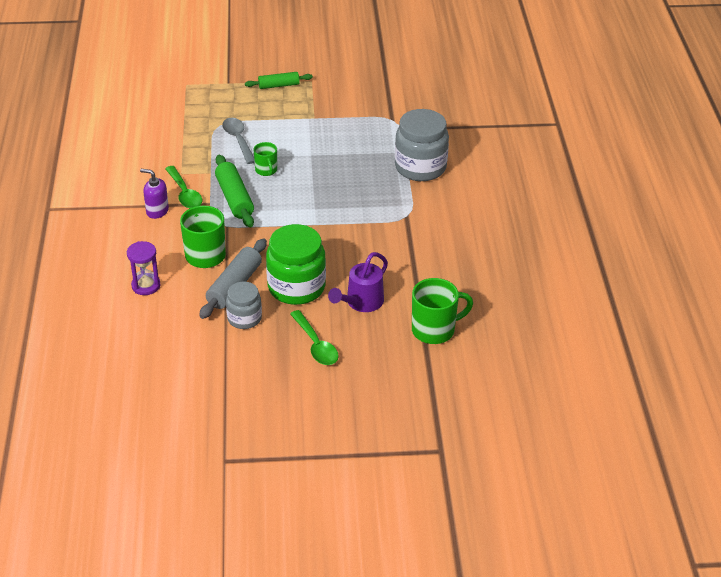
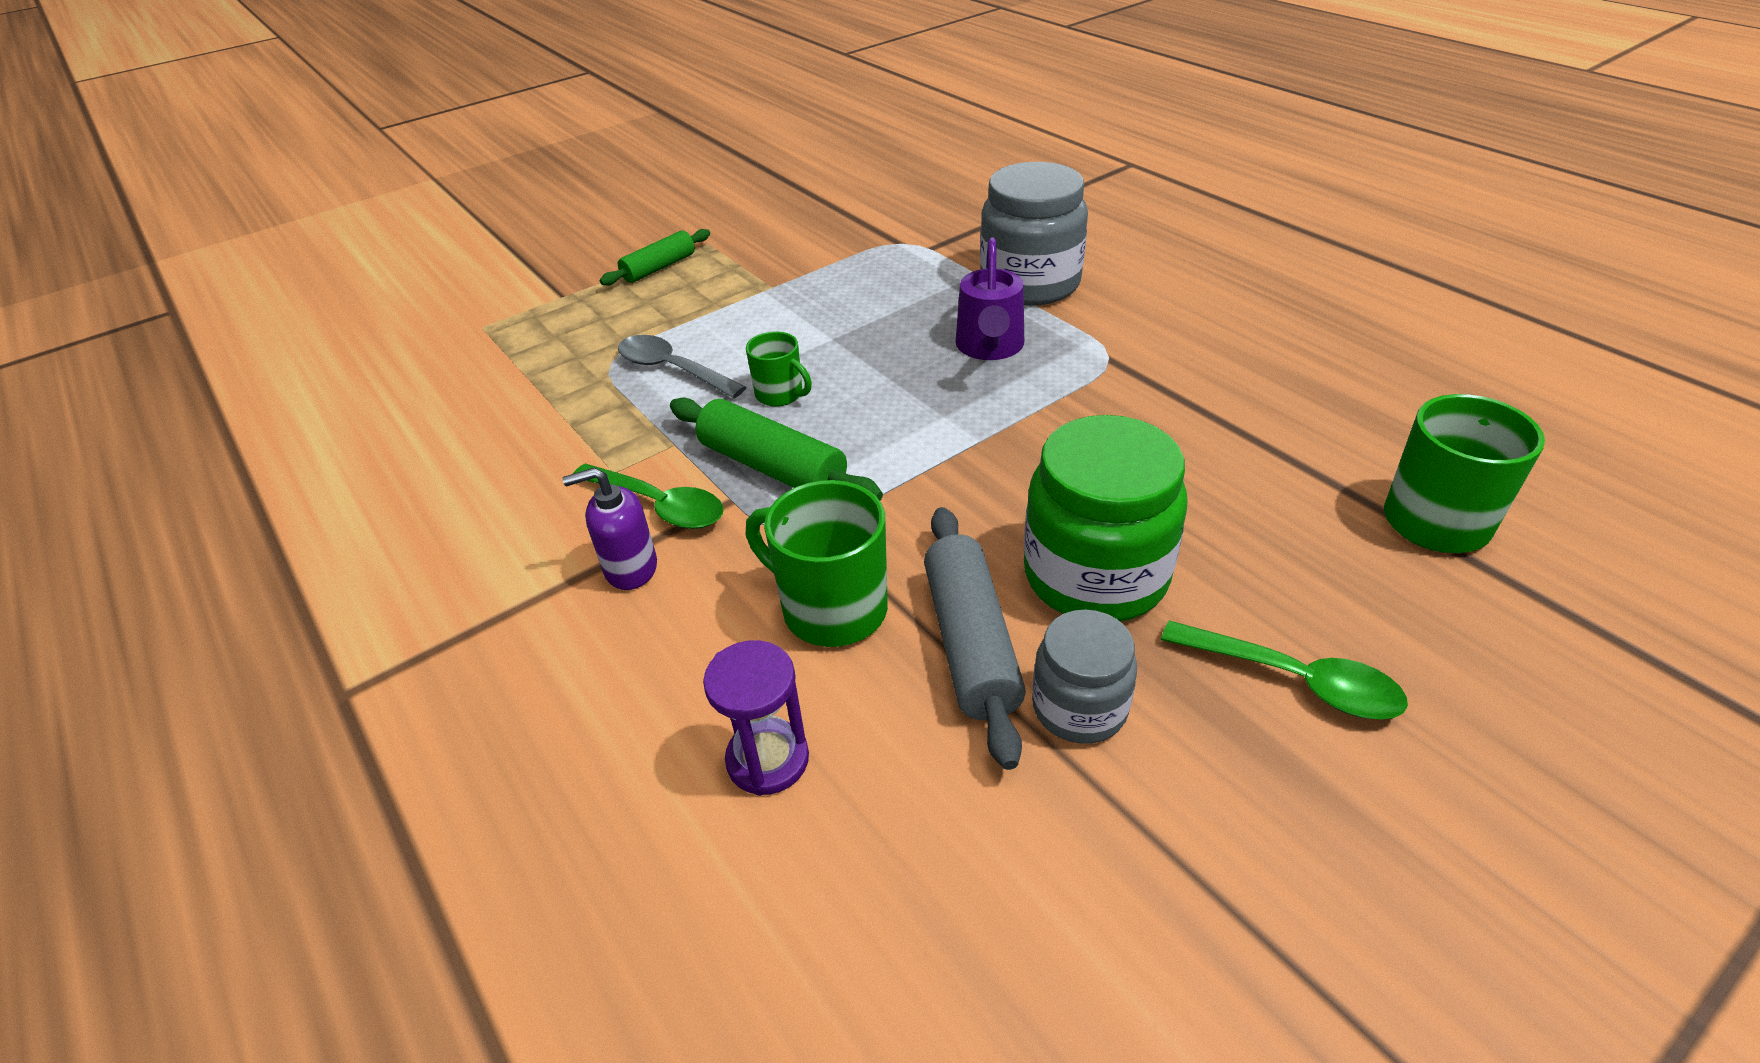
camera: 30 degrees left, 0 degrees up
(361, 303) = (1248, 540): purple watering can -> purple watering can (989, 348)

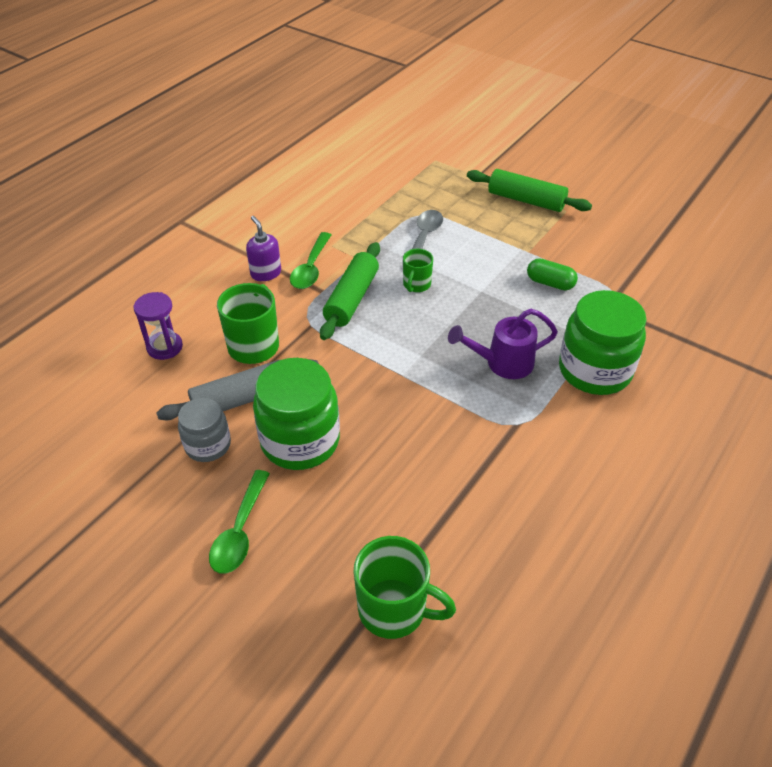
camera: 70 degrees right, 5 degrees up
(659, 268) = (526, 200): green rolling pin -> green rolling pin, size x1.53
(849, 283) = (550, 283): none -> green capsule
(1030, 284) = (594, 370): grey jar -> green jar

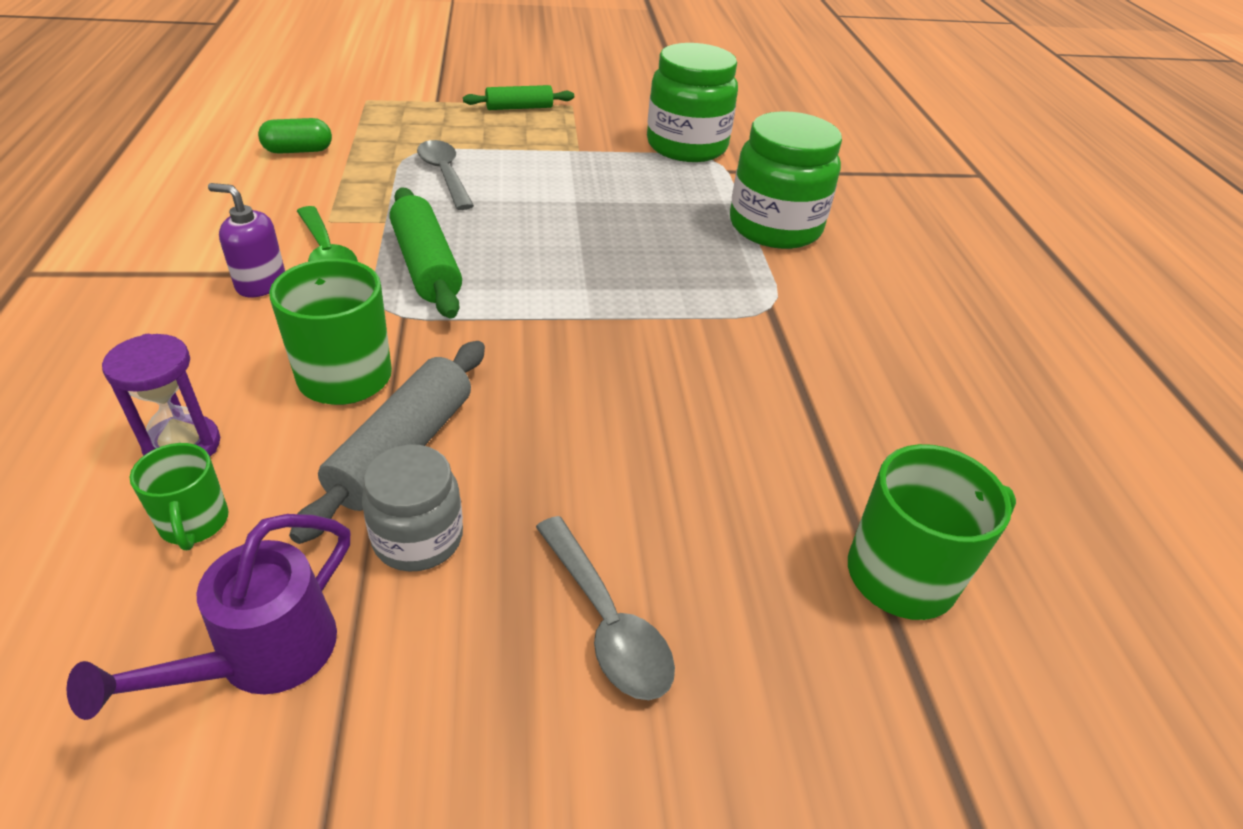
camera: 45 degrees left, 5 degrees down
(240, 531) = (606, 621): green spoon -> grey spoon
(300, 441) = (552, 455): green jar -> green jar (686, 146)
(416, 285) = (492, 222): green mug -> green mug (194, 523)
(503, 363) = (683, 258): purple watering can -> purple watering can (262, 656)
(526, 200) = (519, 108): green rolling pin -> green rolling pin, size x0.65
(550, 283) = (636, 170): green capsule -> green capsule (298, 151)

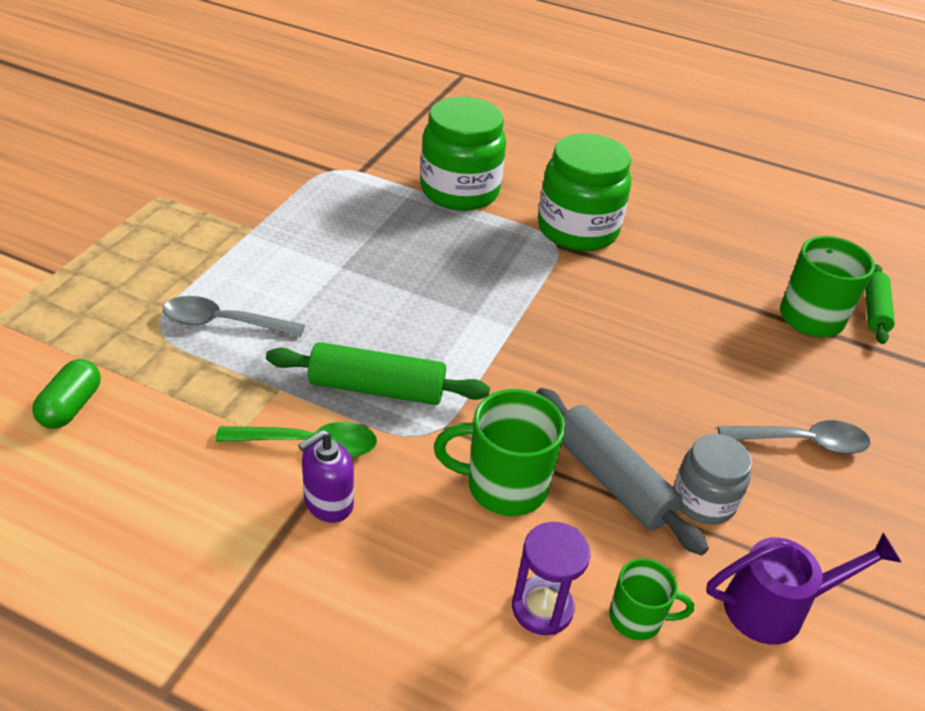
camera: 60 degrees left, 0 degrees up
(262, 656) = (775, 607): purple watering can -> purple watering can turned 75 degrees counterclockwise
(519, 108) = (130, 227): green rolling pin -> green rolling pin (874, 311)
(686, 146) = (302, 171): green jar -> green jar (577, 230)

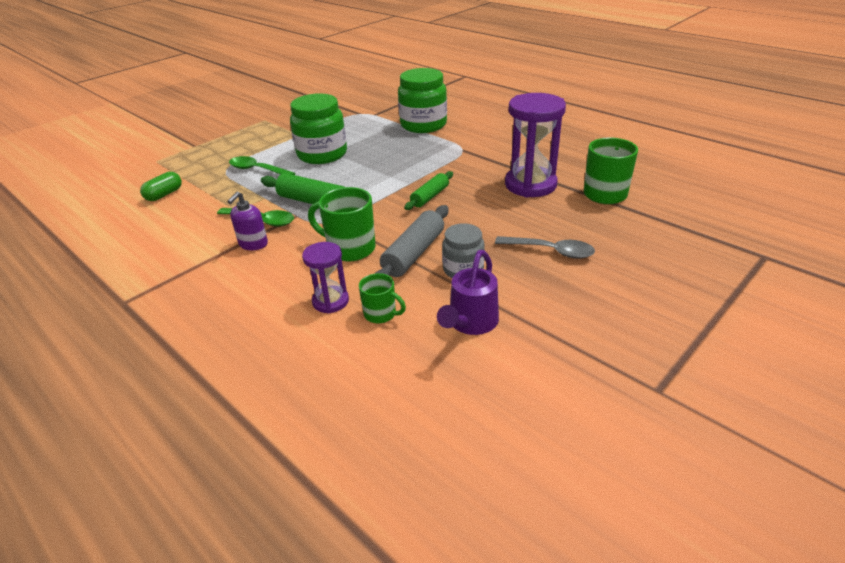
camera: 25 degrees right, 5 degrees down
(223, 323) = (257, 170): grey spoon -> green spoon
(328, 503) = (253, 244): purple soap dispenser -> purple soap dispenser turned 45 degrees counterclockwise
(577, 230) = (481, 145): green jar -> green jar (322, 154)
(611, 480) = (414, 253): grey rolling pin -> grey rolling pin turned 45 degrees clockwise
(699, 310) = (530, 185): none -> purple hourglass
(775, 607) = (470, 323): purple watering can -> purple watering can turned 105 degrees clockwise
(874, 311) = (655, 195): green rolling pin -> green rolling pin (430, 196)

